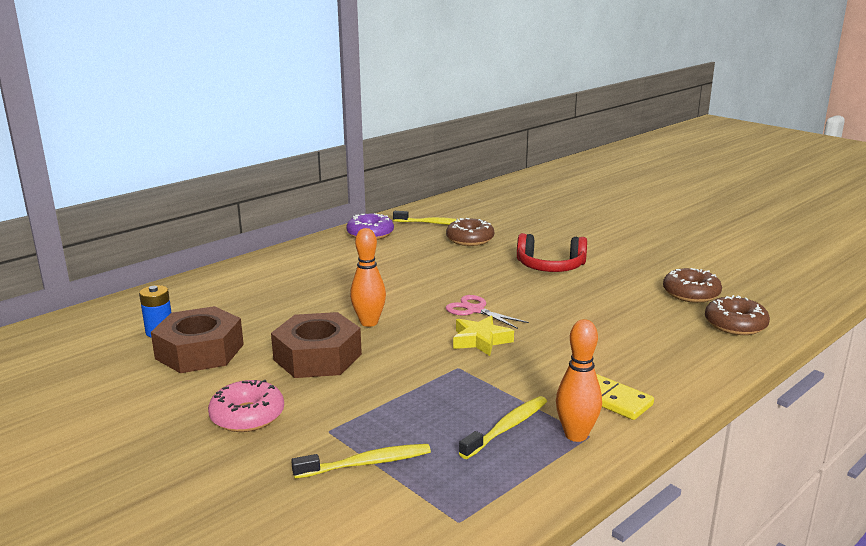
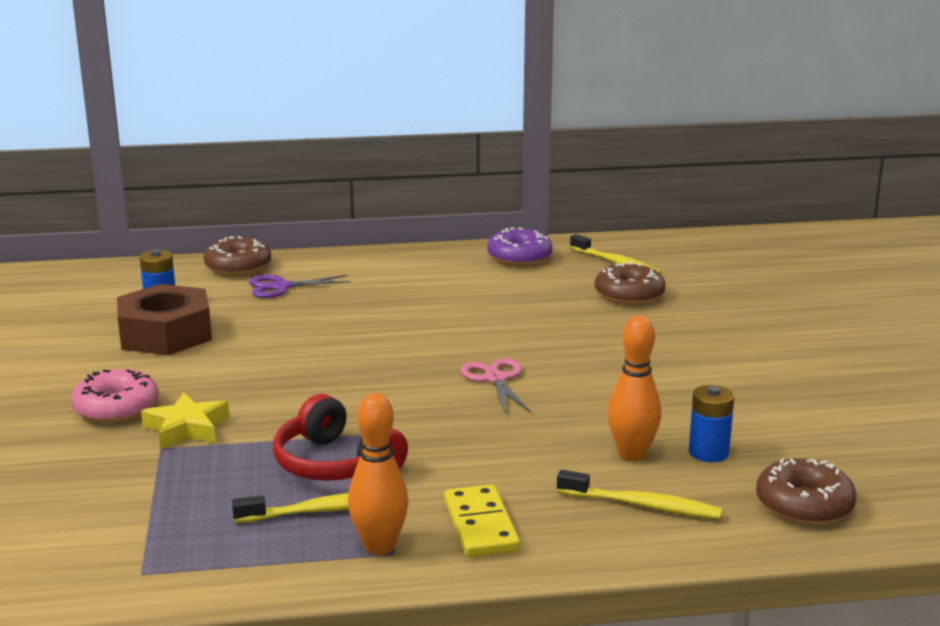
camera: 35 degrees right, 0 degrees up
(237, 294) = (281, 287): none -> purple scissors
(317, 357) = (257, 375): brown nut -> none
(366, 463) = (146, 490): yellow toothbrush -> yellow toothbrush (642, 505)
(369, 322) = (360, 356): orange bowling pin -> orange bowling pin (632, 454)
(481, 340) = (446, 414): yellow star -> yellow star (186, 428)
(550, 266) = (676, 356): red headphones -> red headphones (335, 464)
(651, 313) = (708, 453): none -> blue battery
(691, 293) = (813, 447): brown donut -> brown donut (238, 267)

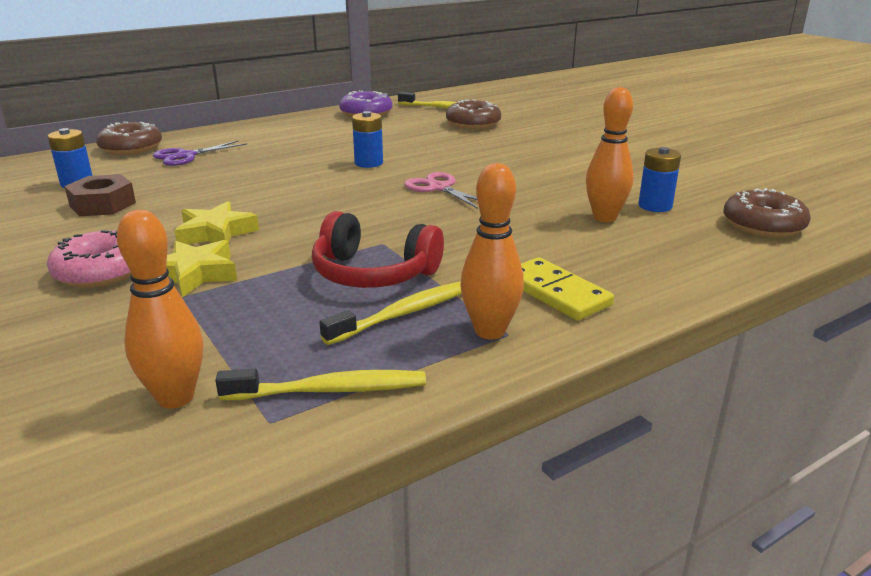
camera: 25 degrees left, 5 degrees up
(92, 536) = (175, 398): none -> orange bowling pin
(165, 334) = (103, 204): brown nut -> brown nut, size x0.63
(237, 388) = (216, 233): none -> yellow star
(454, 331) = (368, 163): none -> blue battery
(642, 505) = (658, 249): yellow toothbrush -> yellow toothbrush (330, 390)

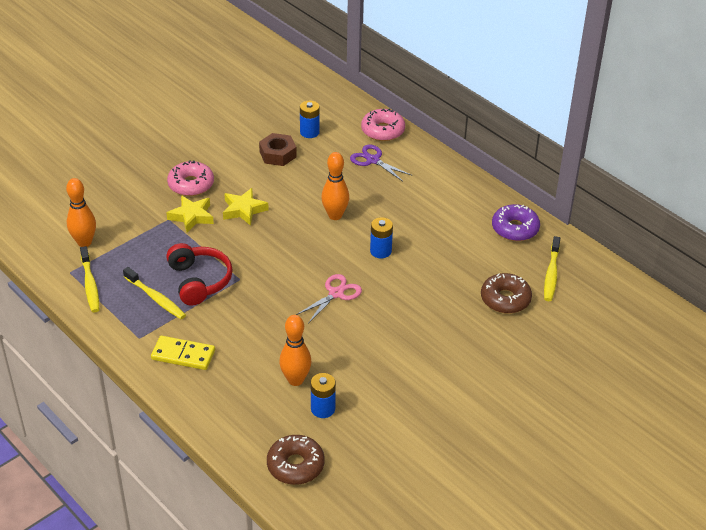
camera: 80 degrees right, 15 degrees up
(131, 148) = (383, 131): brown donut -> pink donut
(373, 273) = (199, 281): red headphones -> red headphones turned 150 degrees clockwise
(490, 331) = (140, 331): orange bowling pin -> orange bowling pin (335, 215)
(556, 293) = (183, 355): yellow domino -> yellow domino turned 60 degrees clockwise

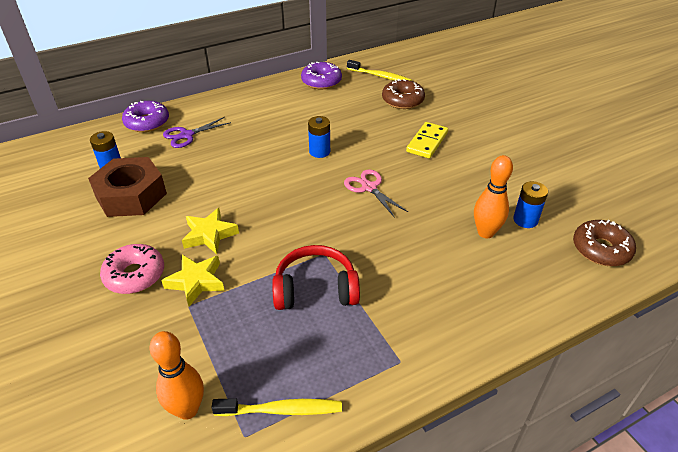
camera: 75 degrees left, 0 degrees up
(156, 298) = (333, 335): yellow toothbrush -> none
(183, 355) = (438, 319): yellow domino -> yellow domino (427, 142)
(278, 154) = (131, 195): brown nut -> brown nut, size x1.59
(335, 215) = (255, 171): orange bowling pin -> none
(383, 131) = (147, 122): pink donut -> purple donut

